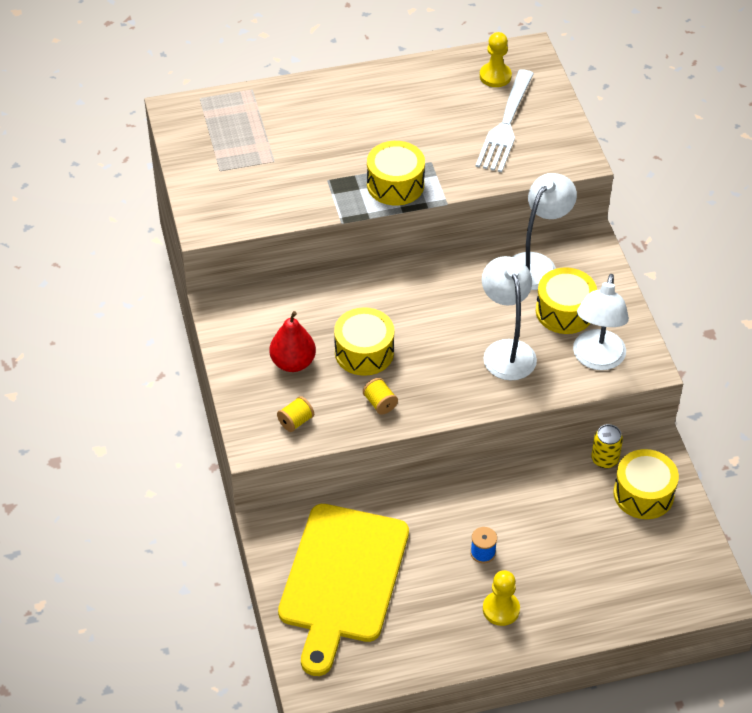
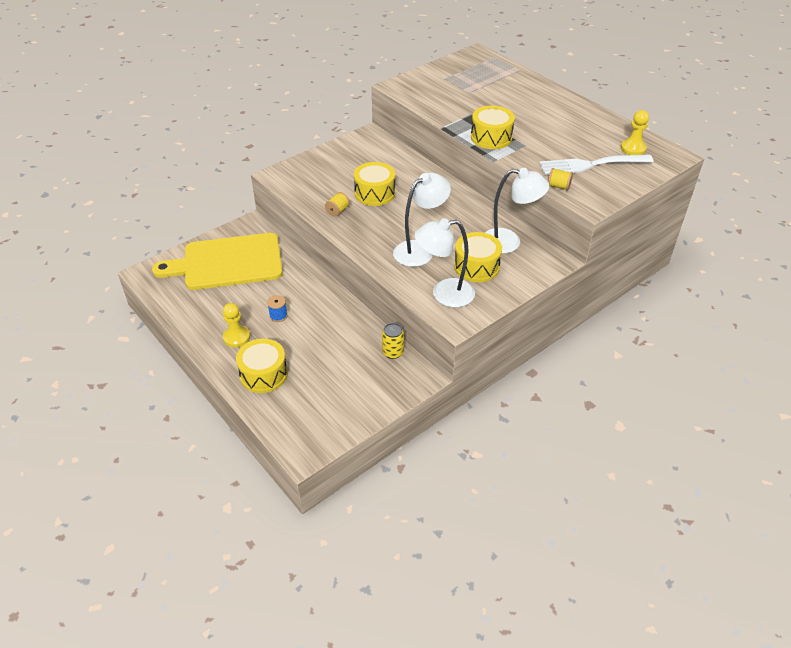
camera: 65 degrees right, 5 degrees down
(293, 363) = (347, 170): red pear -> none
(296, 421) = (302, 184): yellow spool -> yellow spool (558, 186)
(643, 494) = (374, 382): yellow drum -> yellow drum (263, 374)

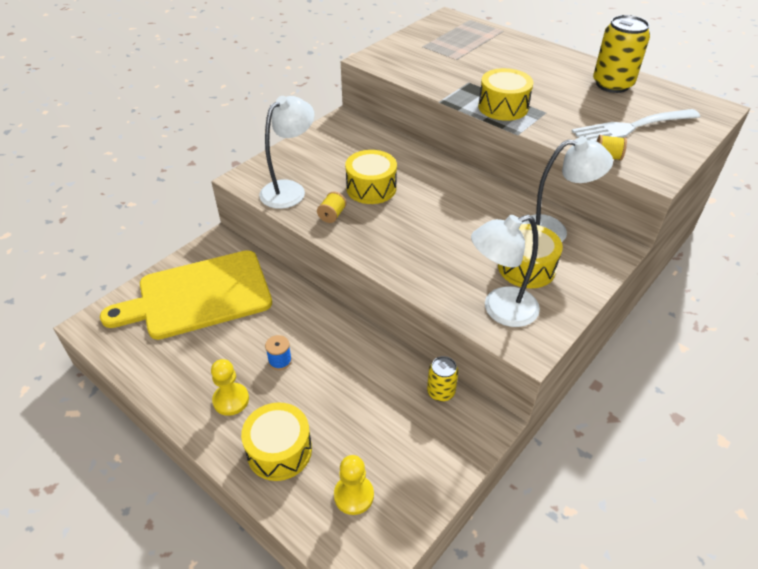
camera: 10 degrees left, 0 degrees up
(420, 250) = (449, 254): white lamp -> white lamp (289, 190)
(593, 127) = (612, 84): none -> yellow can
(633, 148) = (668, 104): yellow pawn -> yellow pawn (354, 495)

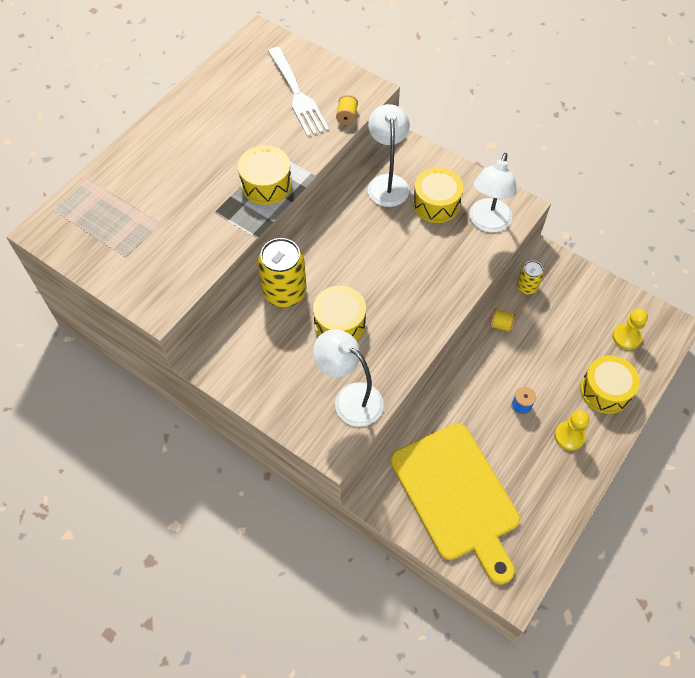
camera: 95 degrees left, 15 degrees up
(332, 215) = (387, 353): yellow spool -> yellow spool (501, 325)
(500, 310) = (487, 223): white lamp -> white lamp turned 45 degrees clockwise
(612, 84) = (218, 98): yellow can -> yellow can (284, 292)

